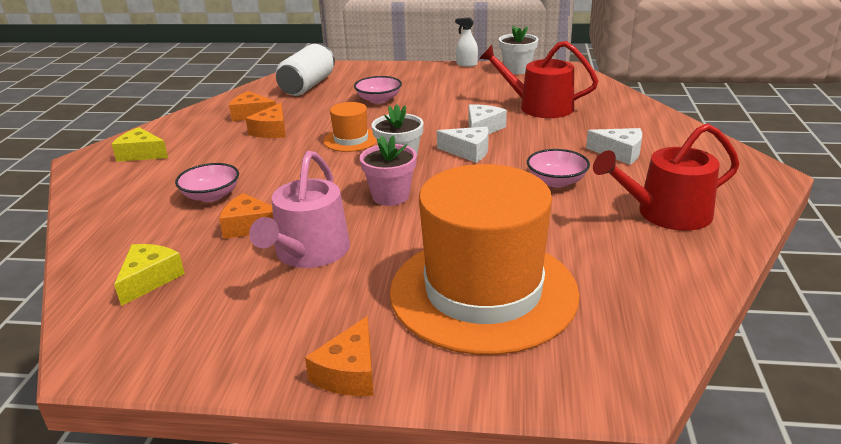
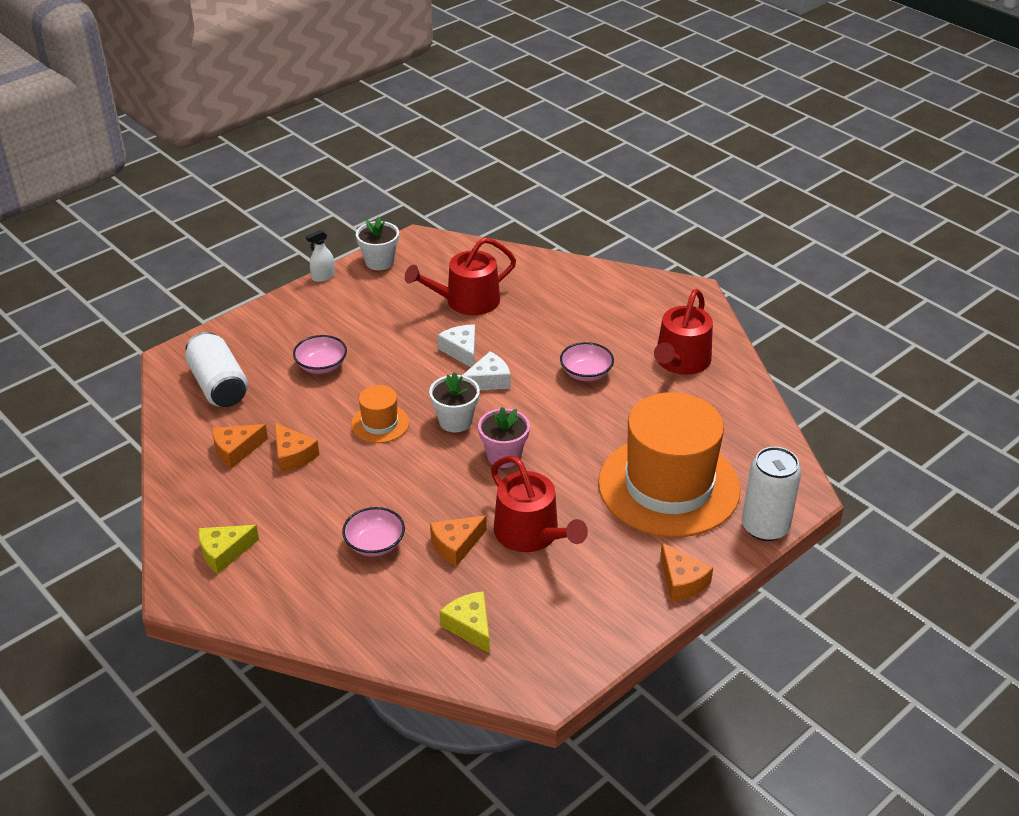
camera: 50 degrees left, 10 degrees up
(309, 253) = (531, 534): pink watering can -> red watering can
(520, 391) = (765, 527): none -> white can
(619, 153) = (587, 321): white cheese -> none

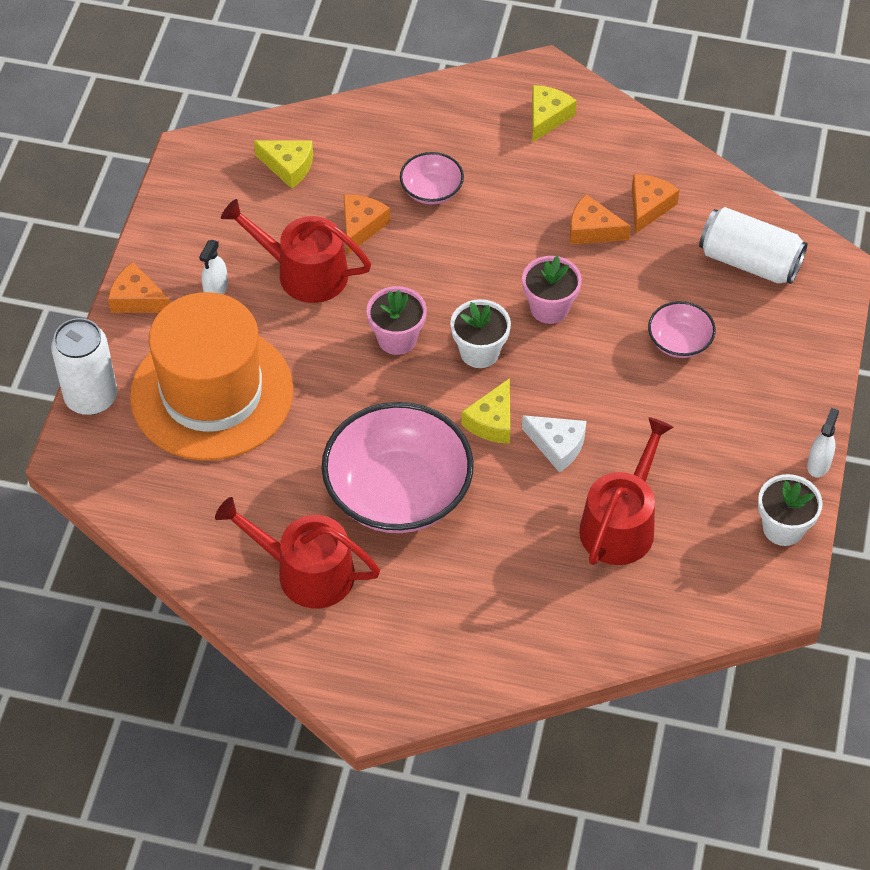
camera: 145 degrees right, 15 degrees up
(380, 423) = (549, 308): orange hat -> pink flower pot
(488, 381) = (492, 421): white cheese -> yellow cheese
(586, 373) = (398, 492): pink bowl -> pink bowl, size x2.13
(611, 556) = (216, 289): none -> white spray bottle
(680, 361) = (306, 572): red watering can -> red watering can turned 60 degrees counterclockwise

